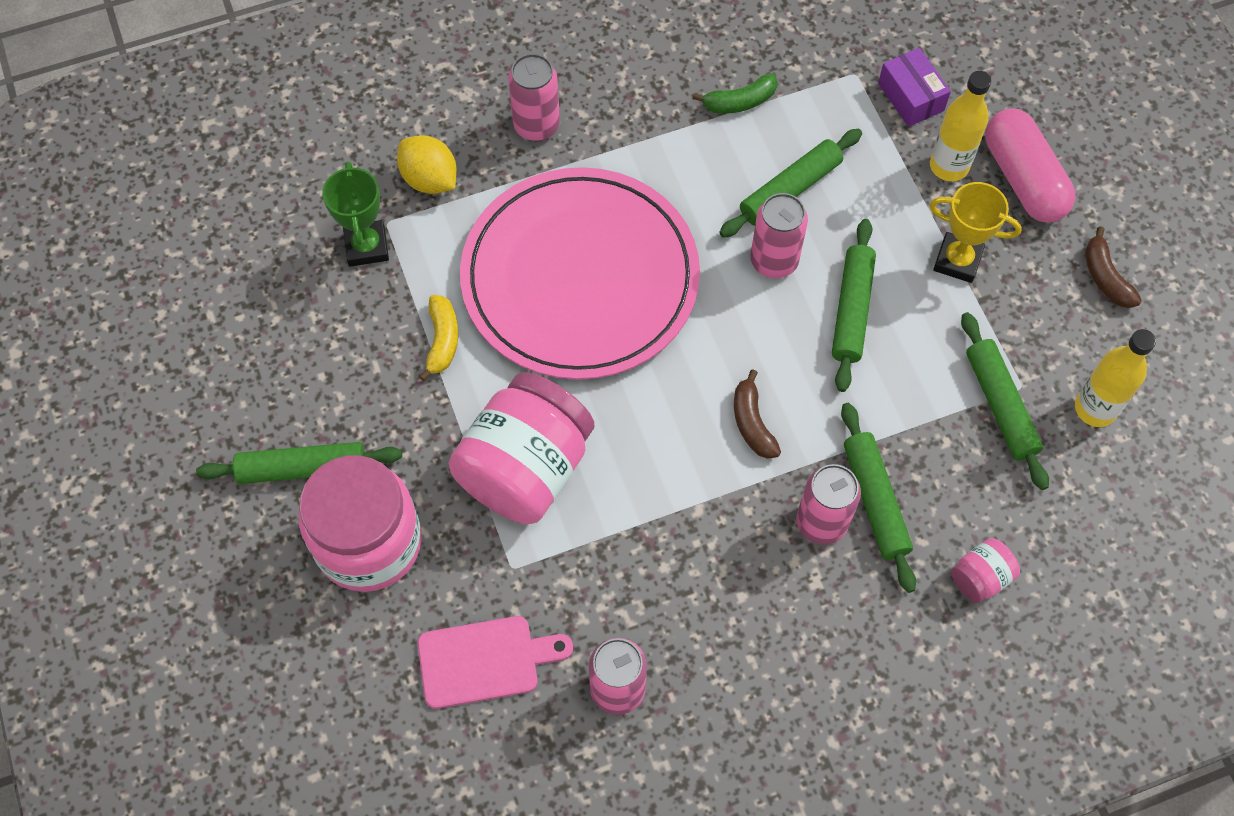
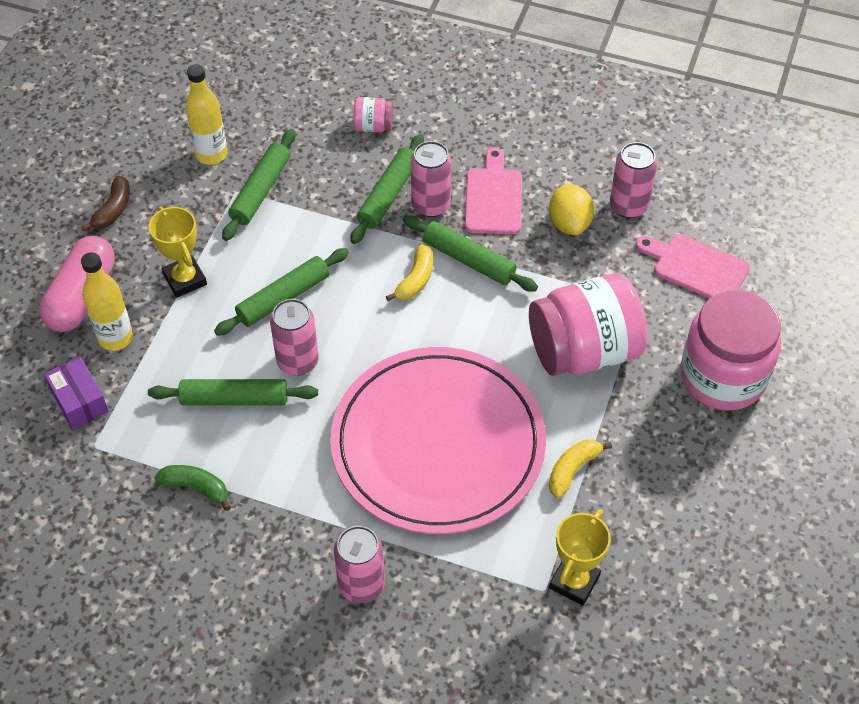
camera: 140 degrees left, 10 degrees down
(302, 468) = (737, 452): green rolling pin -> green rolling pin (468, 260)
(366, 246) = (574, 582): green trophy -> yellow trophy
(430, 179) = (482, 602): yellow lemon -> yellow lemon (569, 223)
(752, 423) = (415, 280): brown banana -> yellow banana
(768, 584) = (493, 197): none -> pink cutting board
(910, 97) = (79, 401): purple box -> purple box turned 45 degrees counterclockwise

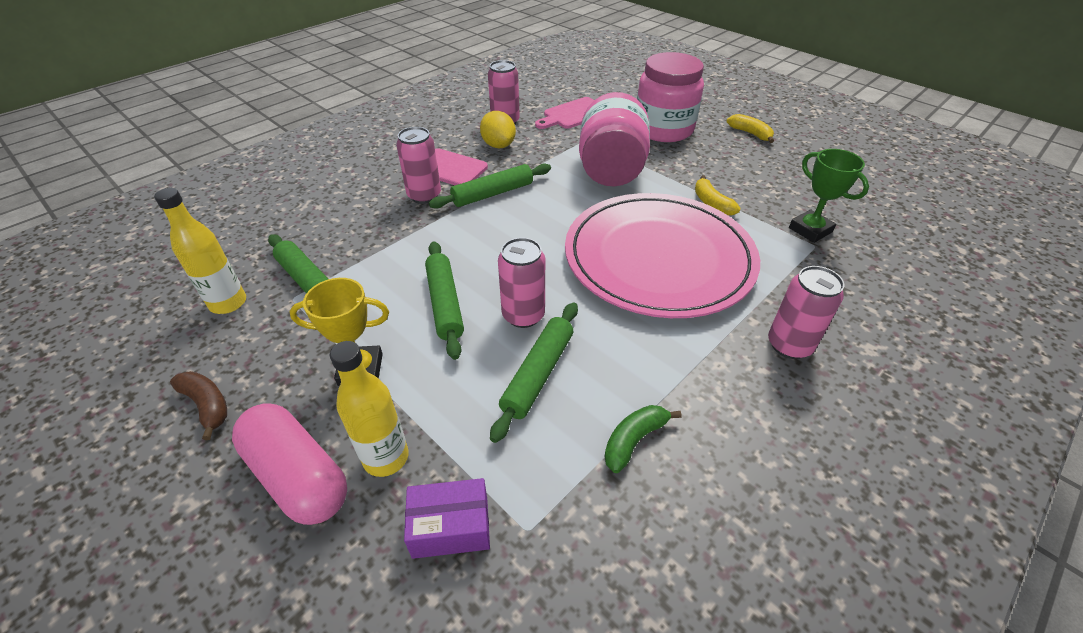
camera: 65 degrees left, 10 degrees down
(373, 126) = (316, 200): pink jar -> none
(388, 195) = (393, 213): green rolling pin -> none
(415, 280) = (490, 223): yellow banana -> yellow banana (750, 133)
(569, 223) = (498, 145): yellow lemon -> yellow lemon turned 45 degrees clockwise
(574, 582) = (810, 230): yellow trophy -> green trophy

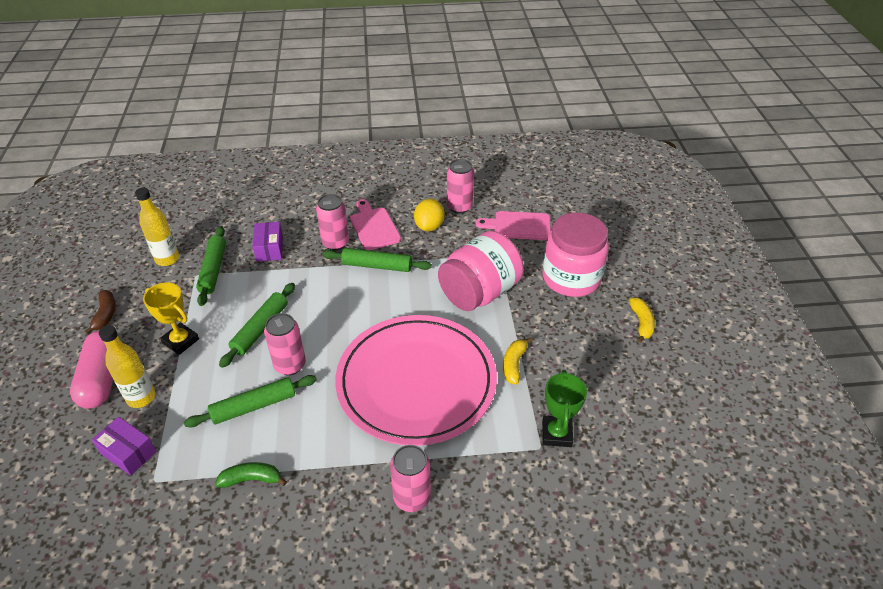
camera: 40 degrees right, 0 degrees up
(355, 232) = (269, 248): none -> purple box

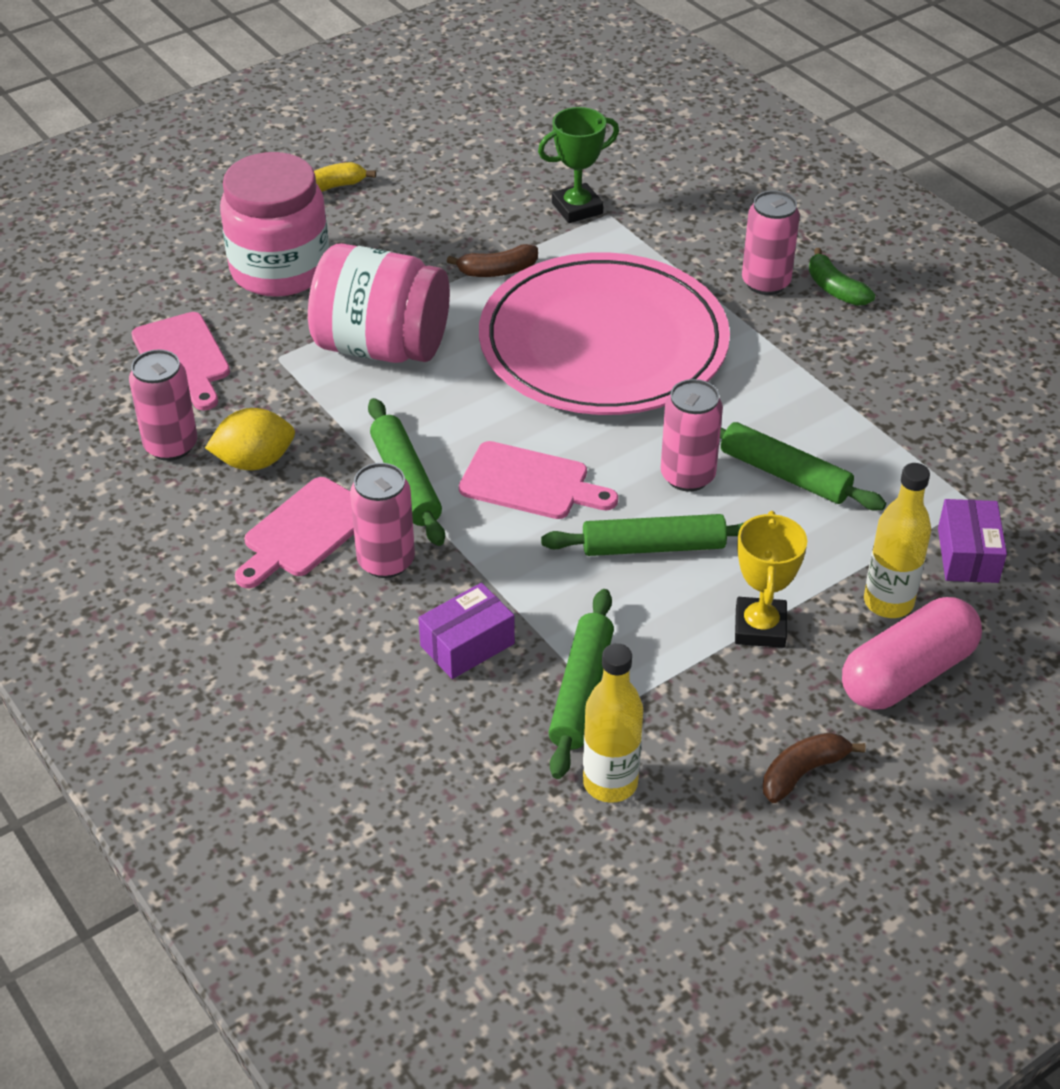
camera: 120 degrees left, 0 degrees up
(213, 270) = (581, 691): green rolling pin -> green rolling pin turned 45 degrees counterclockwise
(252, 479) = (877, 417): green banana -> green banana (835, 289)
(338, 305) = (530, 483): none -> pink cutting board
(514, 364) = (497, 271): yellow banana -> brown banana

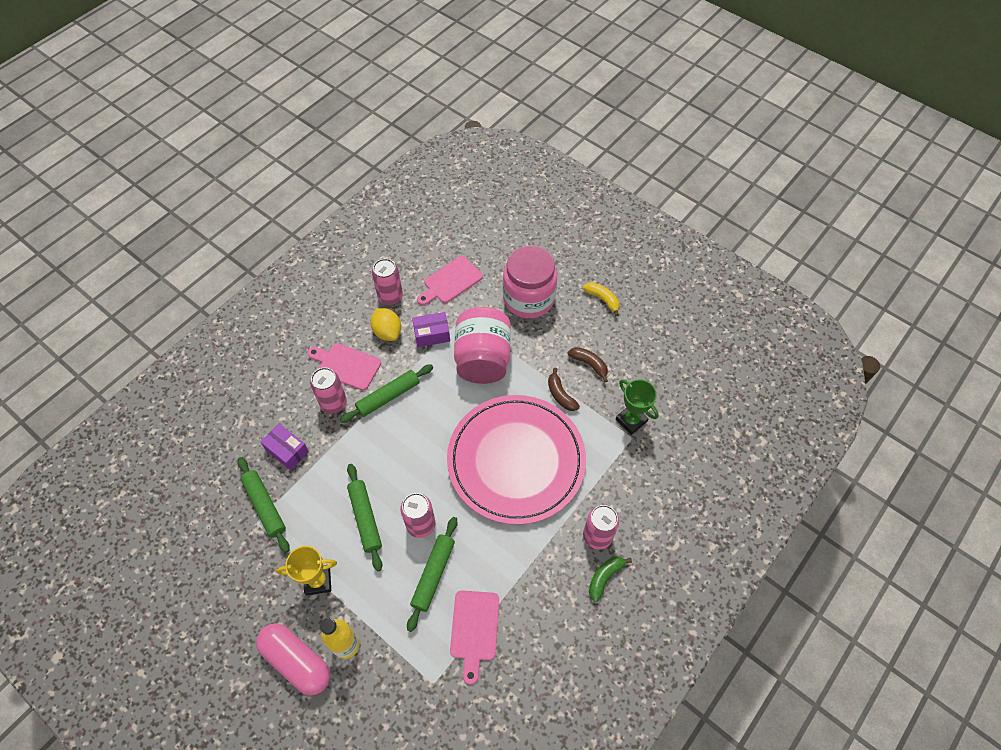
camera: 75 degrees right, 15 degrees up
(530, 483) = (399, 451): pink cutting board -> pink cutting board (474, 629)
(581, 691) = (265, 506): green rolling pin -> green rolling pin turned 60 degrees clockwise
(610, 783) = (212, 531): yellow bottle -> none
(803, 772) = (226, 617): brown banana -> brown banana (589, 364)
(967, 555) = (390, 685): purple box -> purple box (432, 334)

